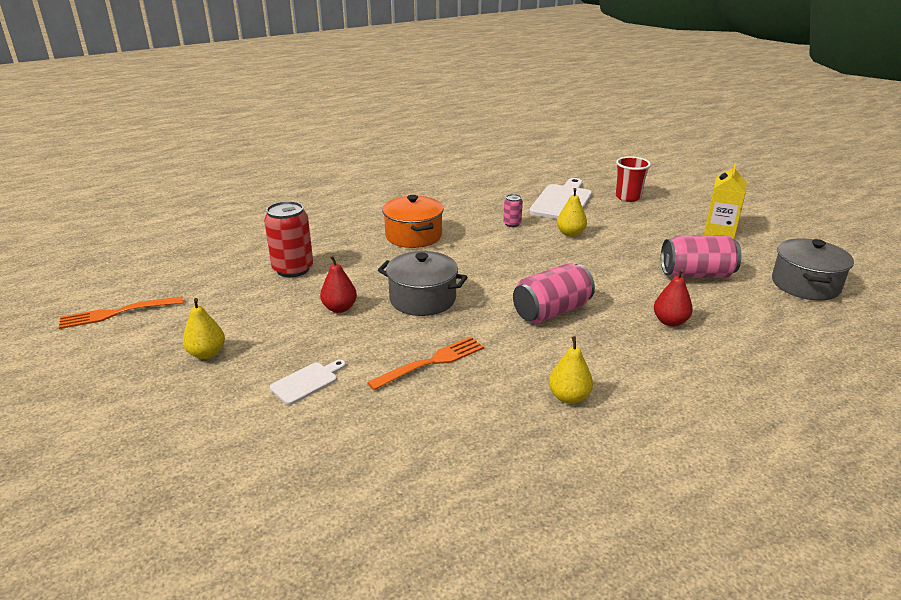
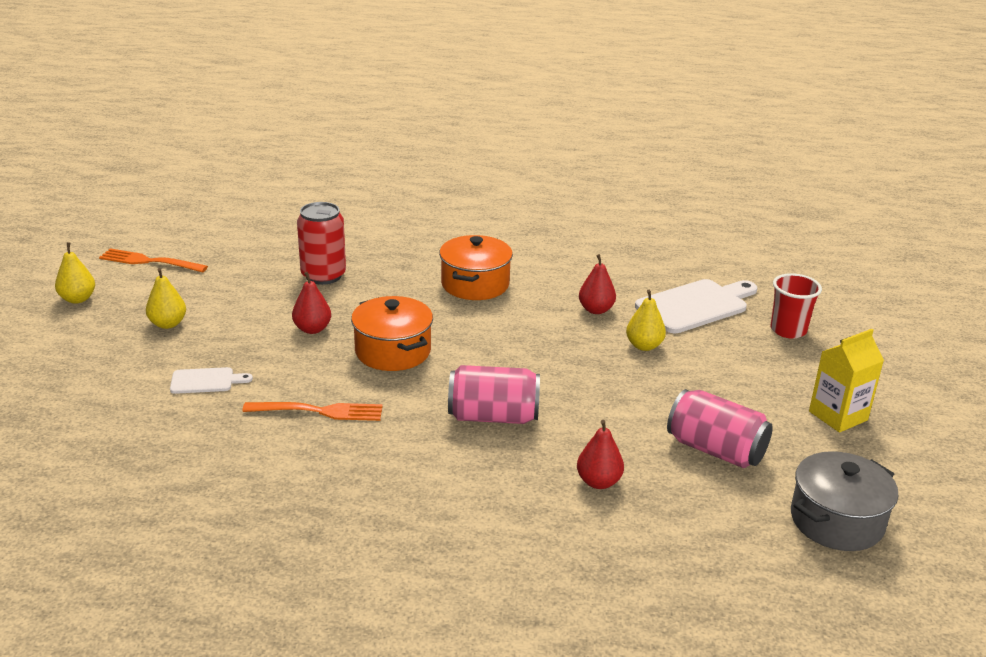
camera: 35 degrees right, 0 degrees up
(422, 299) = (393, 351): grey pot -> orange pot
(512, 224) = (596, 310): pink can -> red pear
(569, 397) = (387, 498): yellow pear -> yellow pear (78, 299)

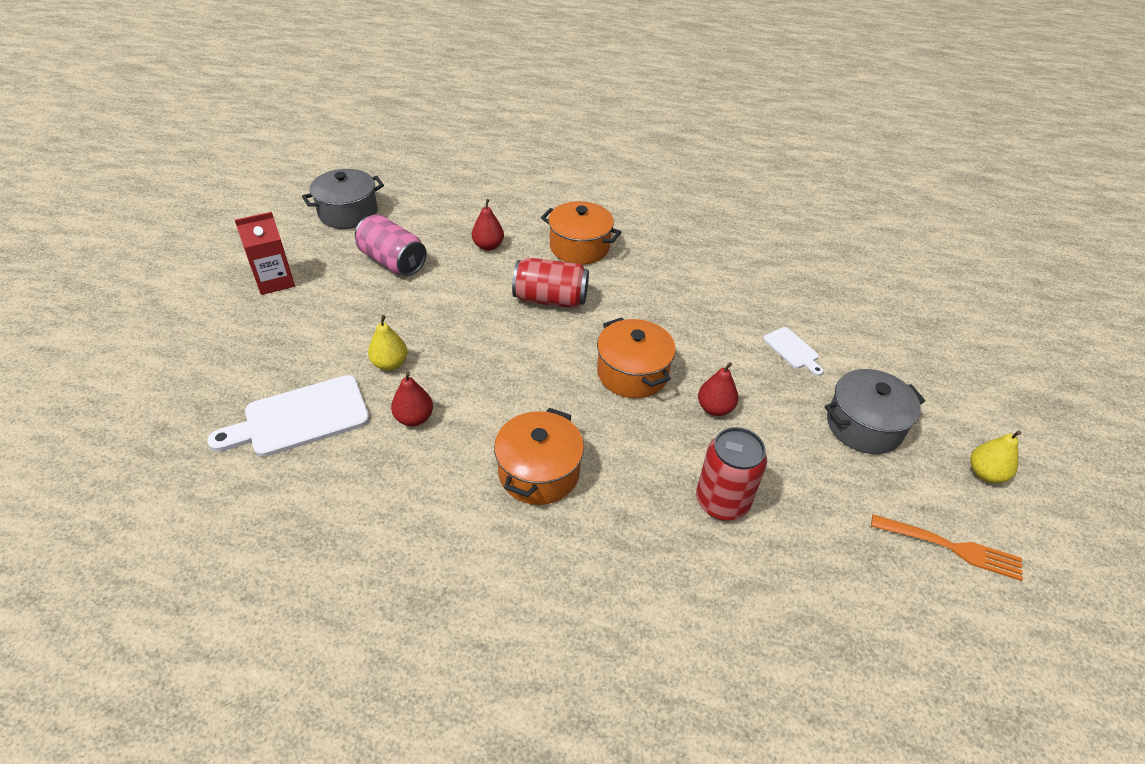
camera: 175 degrees left, 15 degrees up
(168, 324) = (864, 426): yellow pear -> grey pot
(206, 381) = (792, 350): white cutting board -> white cutting board turned 120 degrees counterclockwise
(319, 411) = (689, 313): orange fork -> none
(465, 490) = (579, 247): none -> orange pot
(493, 416) = (550, 299): pink can -> red can
(788, 330) = (230, 375): red cup -> none
(838, 416) = (275, 281): yellow carton -> red carton

